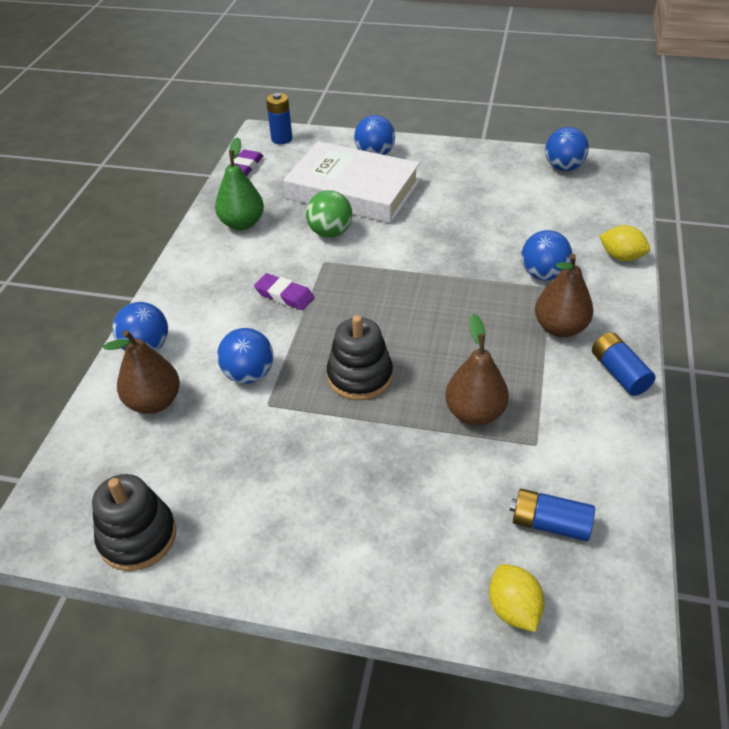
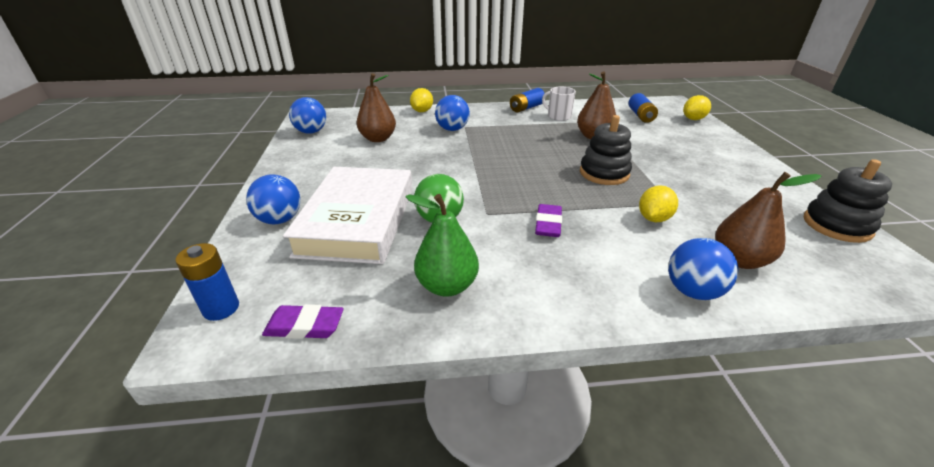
camera: 110 degrees left, 10 degrees down
(249, 374) = (653, 218): blue ball -> yellow lemon
(560, 328) = (502, 122): brown pear -> brown pear (378, 139)
(570, 401) = (558, 116): none -> white mug

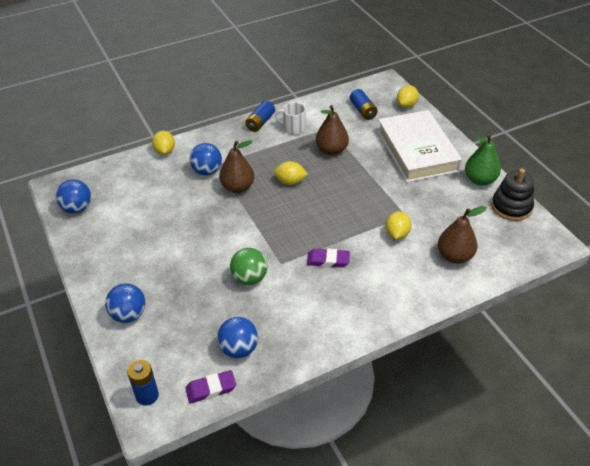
camera: 20 degrees left, 10 degrees up
(358, 220) = (189, 297): white book -> white book (417, 151)
(378, 139) = (147, 201): brown pear -> brown pear (238, 187)
(447, 286) = (283, 332): green pear -> green pear (480, 180)
(535, 151) = (290, 182): none -> yellow lemon
(548, 224) = (328, 260): purple eraser -> purple eraser turned 75 degrees counterclockwise
(604, 173) = (352, 195): black stacking toy -> none
(692, 291) = (430, 290): blue ball -> blue ball (239, 349)

